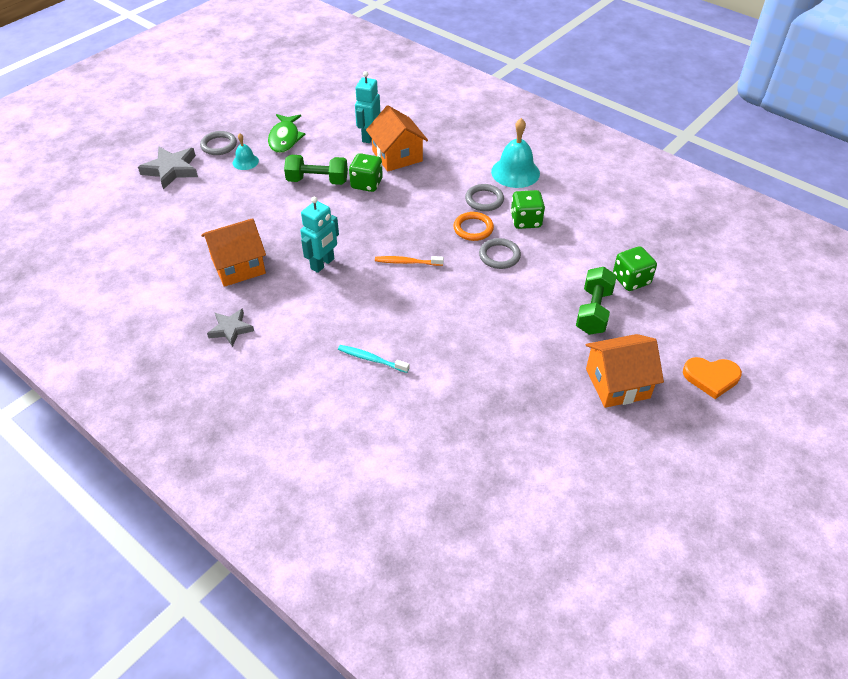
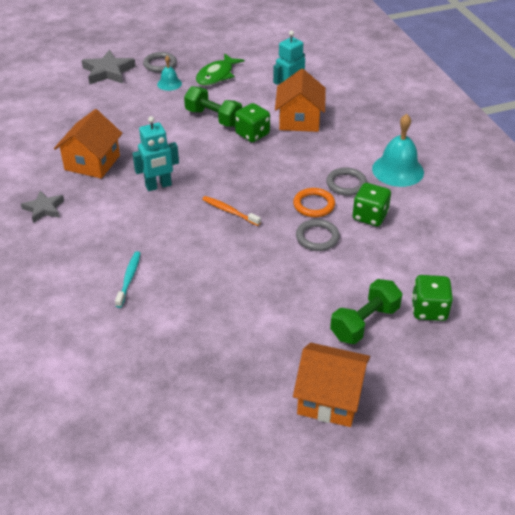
camera: 30 degrees right, 5 degrees down
(238, 266) = (92, 162): orange house -> orange house turned 75 degrees counterclockwise
(371, 359) = (129, 278): turquoise toothbrush -> turquoise toothbrush turned 45 degrees clockwise
(711, 378) = (432, 438): orange heart -> none

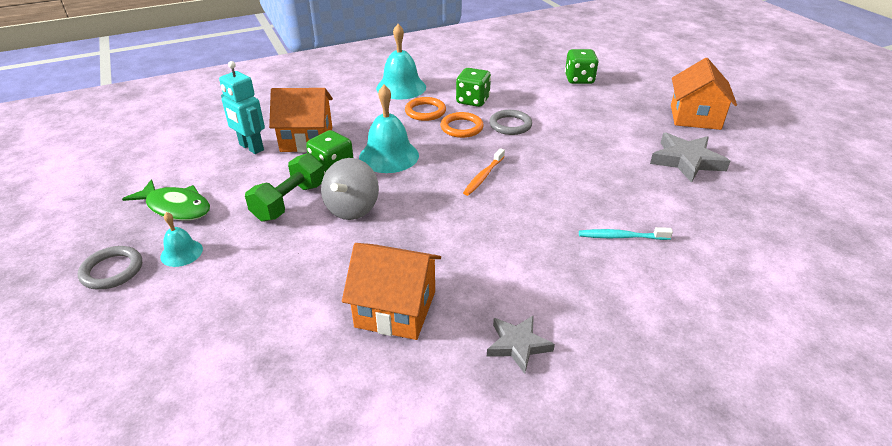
camera: 95 degrees left, 5 degrees down
(108, 71) = (106, 337): grey star -> grey star (686, 161)
(158, 186) = (445, 234): turquoise robot -> none
(199, 144) = (352, 208): none -> grey spinning top
(268, 161) = (389, 156): none -> turquoise bell
(346, 184) = (425, 111): grey ring -> orange ring
(364, 323) = (607, 103): green dumbbell -> none

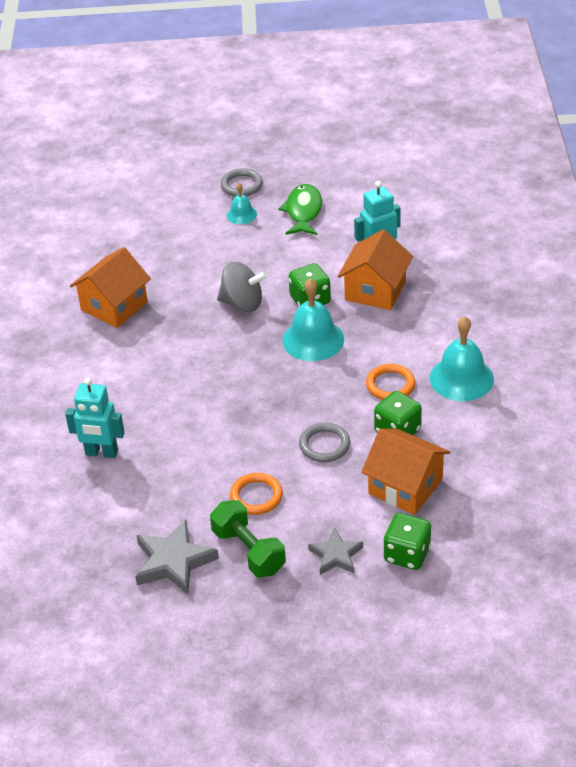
camera: 115 degrees right, 5 degrees up
(176, 207) = (303, 212): green fish -> green fish turned 135 degrees clockwise
(289, 202) = (274, 270): green dumbbell -> green dumbbell (248, 551)
(352, 208) = (242, 303): grey spinning top -> grey spinning top turned 150 degrees clockwise
(461, 127) = (339, 404): orange ring -> orange ring (256, 496)
(483, 176) = (240, 394): orange toothbrush -> none
(518, 345) = (43, 354): grey star -> grey star (336, 555)
(621, 237) = (101, 453): turquoise toothbrush -> turquoise robot
(695, 117) = (252, 625): orange house -> orange house (405, 486)

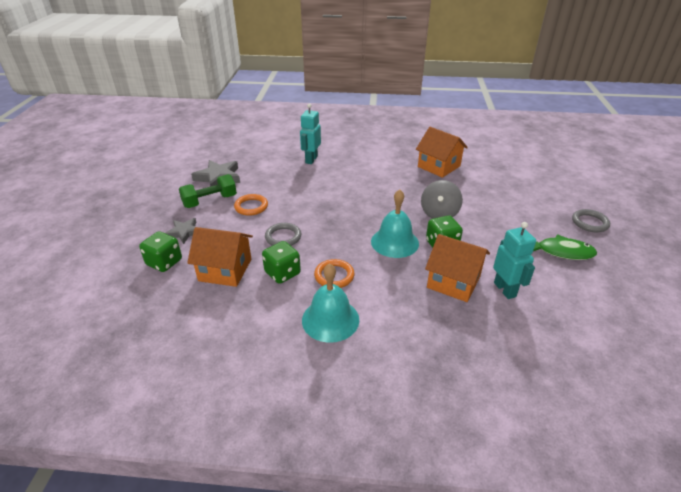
camera: 95 degrees right, 5 degrees down
(241, 214) = (549, 220): turquoise bell -> none
(405, 486) = (225, 270): orange house -> orange house turned 60 degrees clockwise

